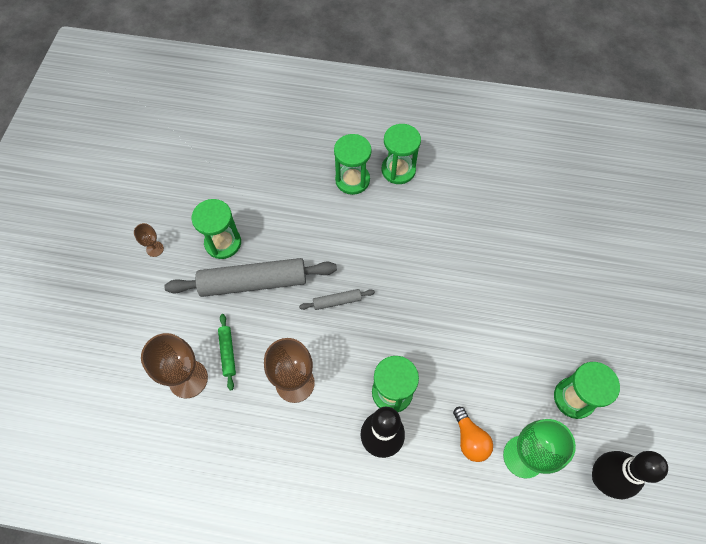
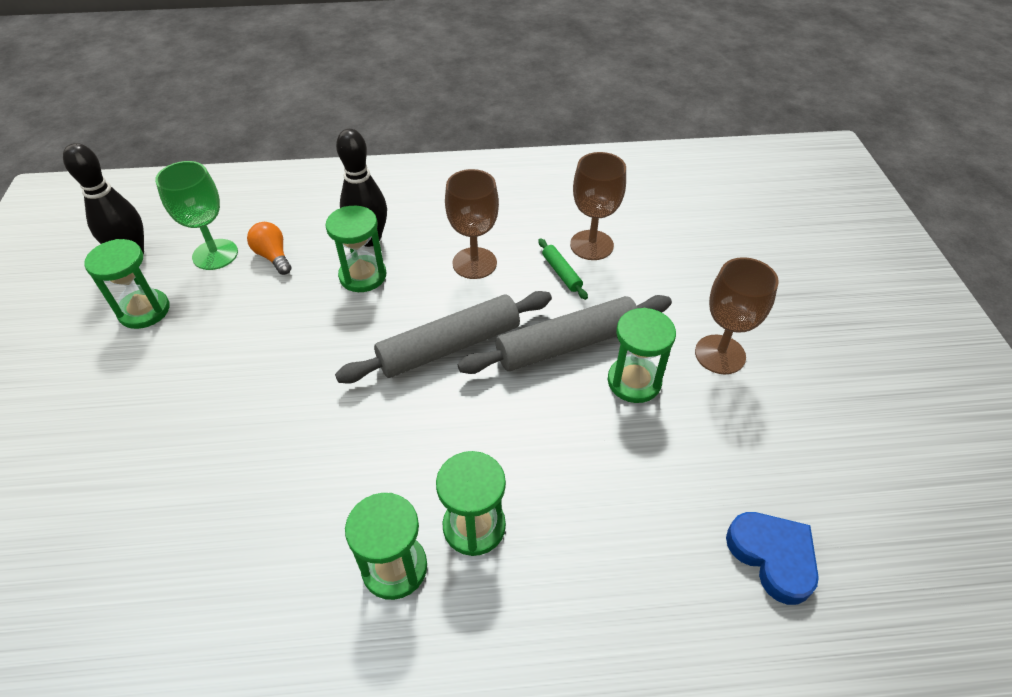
camera: 165 degrees right, 15 degrees down
(155, 249) = (720, 354): brown goblet -> brown goblet, size x2.05
(207, 133) = (773, 556): none -> blue heart
(337, 301) = (449, 346): grey rolling pin -> grey rolling pin, size x2.23

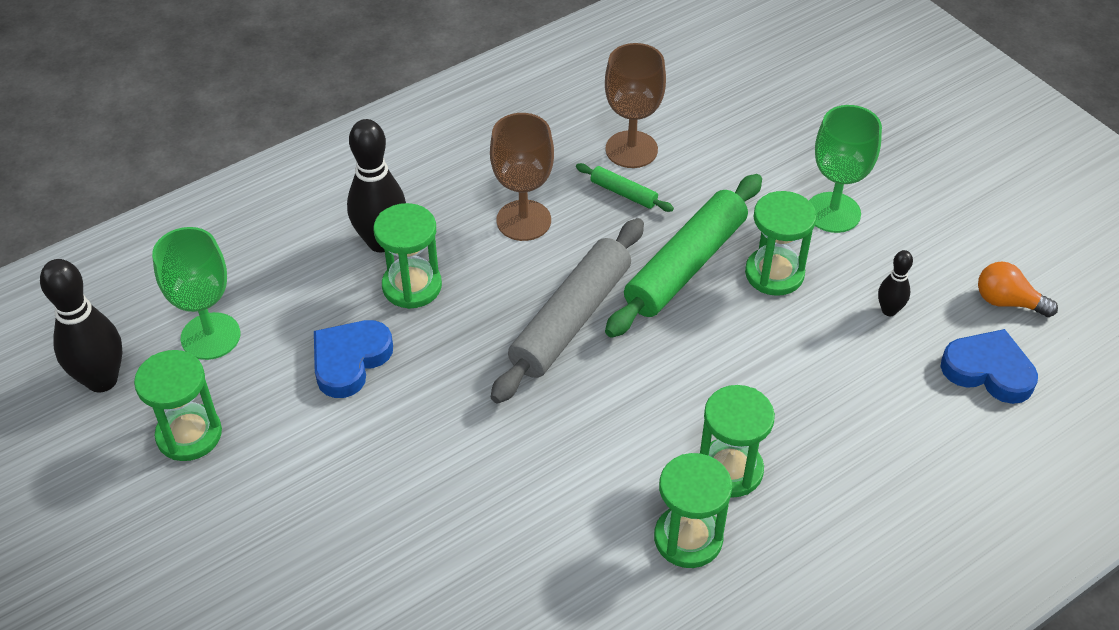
camera: 30 degrees left, 0 degrees up
(273, 256) = (285, 309): orange light bulb -> orange light bulb (1007, 302)
(280, 308) = (350, 361): none -> blue heart
(567, 344) = (685, 265): grey rolling pin -> green rolling pin
(713, 456) = (889, 310): none -> black bowling pin
(720, 354) = (833, 212): brown goblet -> green goblet

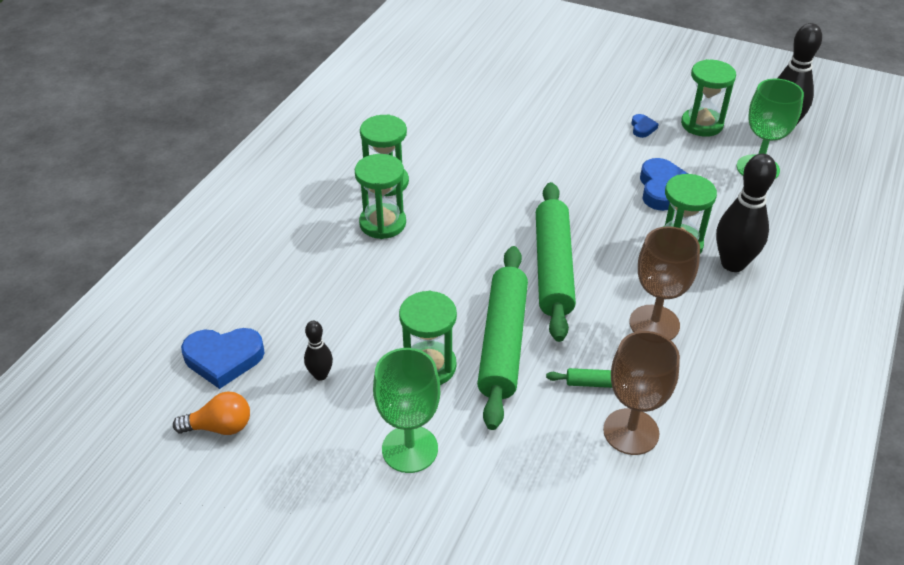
camera: 150 degrees right, 5 degrees down
(270, 467) = (642, 128): none -> blue heart
(571, 319) = (553, 268): grey rolling pin -> green rolling pin

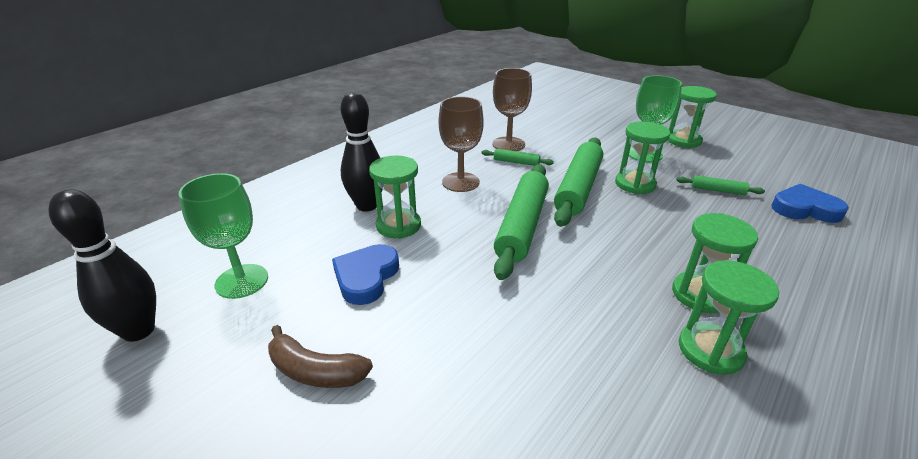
camera: 165 degrees left, 10 degrees down
(220, 427) = (778, 177): orange light bulb -> none
(320, 375) = (717, 190): black bowling pin -> green rolling pin
(642, 128) = (315, 371): blue heart -> brown banana
(702, 124) = (229, 359): green hourglass -> green hourglass (683, 140)

